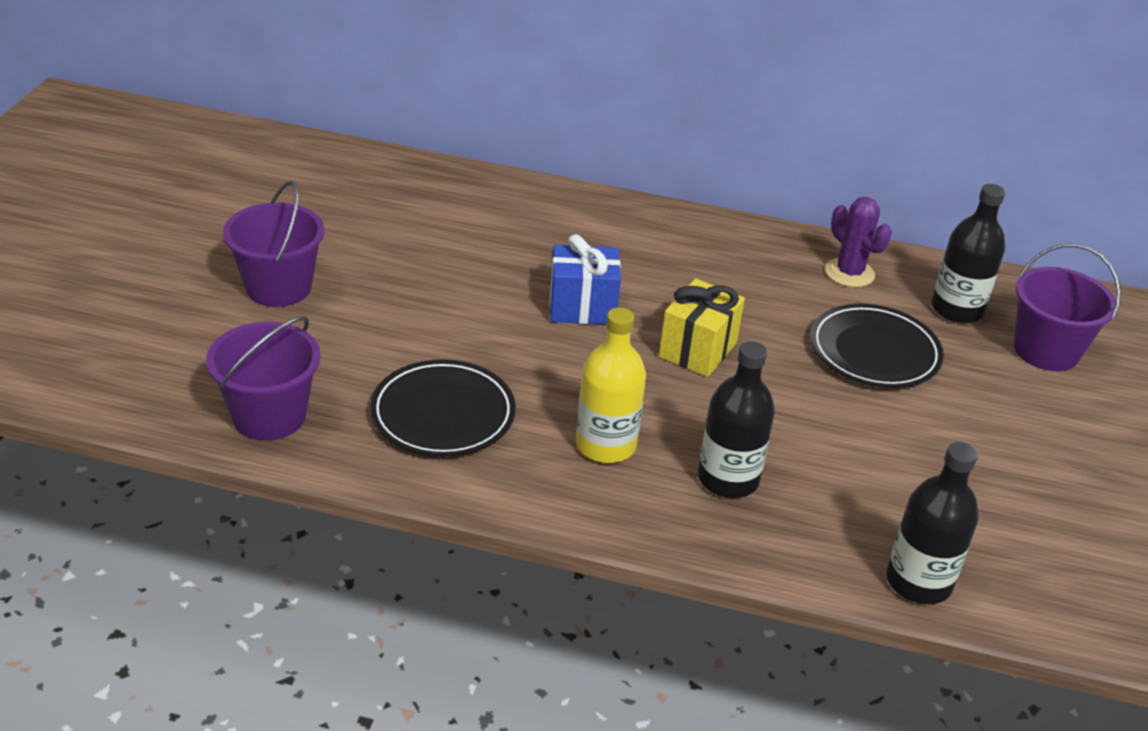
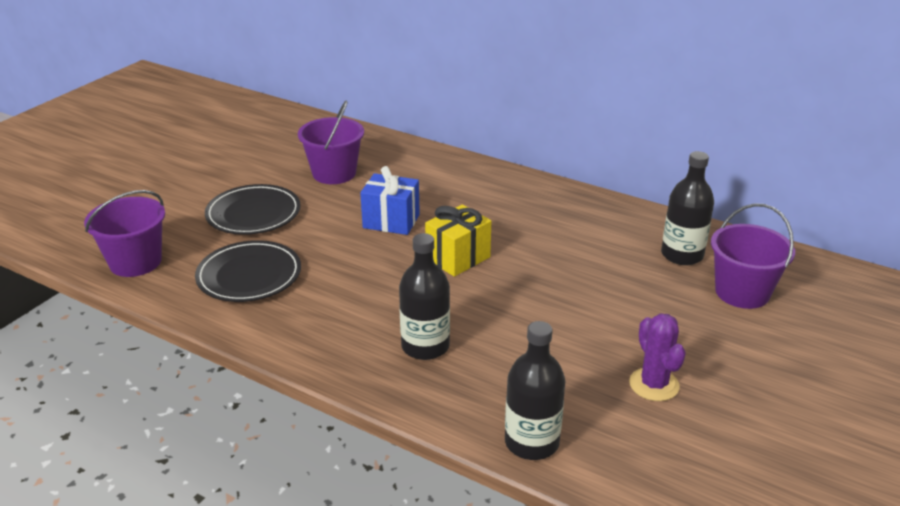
camera: 20 degrees right, 5 degrees down
(278, 287) = (195, 187): purple bucket -> purple bucket (334, 173)
(606, 445) = (349, 311): yellow bottle -> none
(849, 273) = (608, 221): purple cactus -> purple cactus (654, 384)
(874, 351) = (596, 275): black plate -> black plate (253, 214)

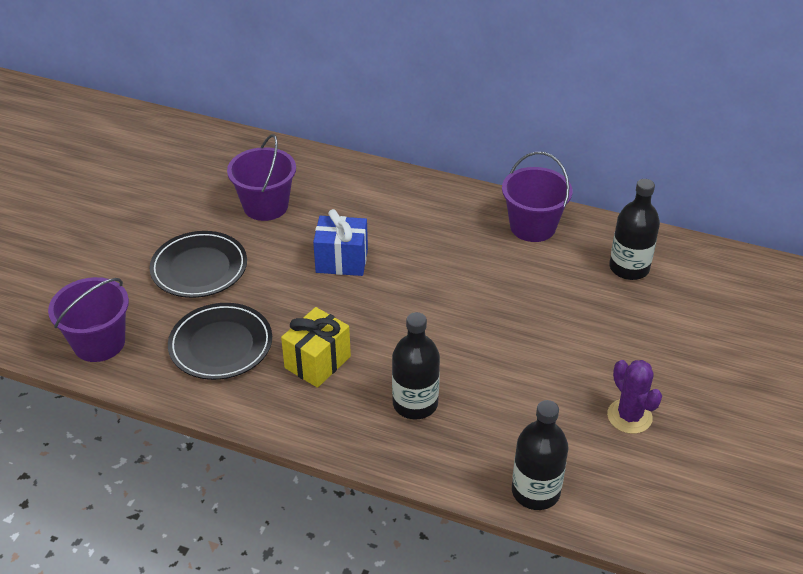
camera: 10 degrees left, 10 degrees up
(458, 258) = (419, 298): yellow gift -> yellow gift (317, 362)
(742, 292) = (690, 304): purple bucket -> purple bucket (532, 226)

